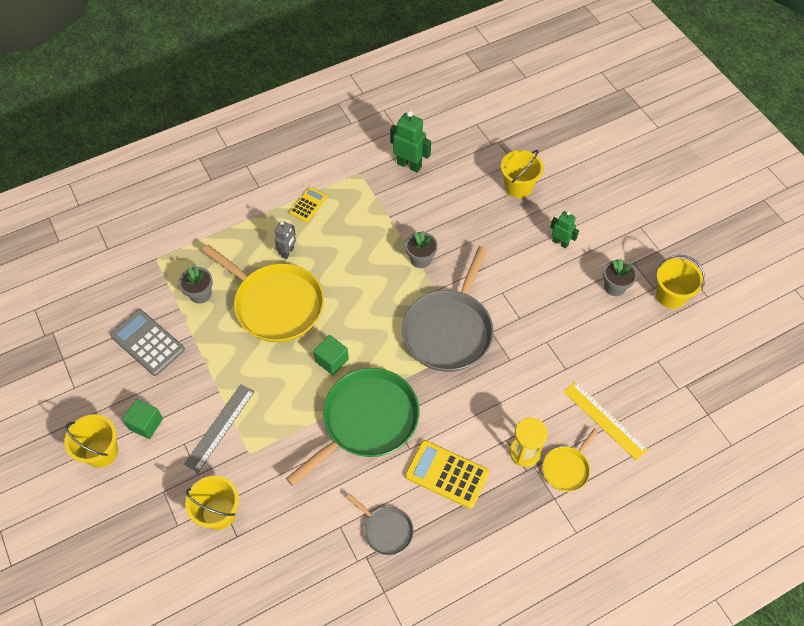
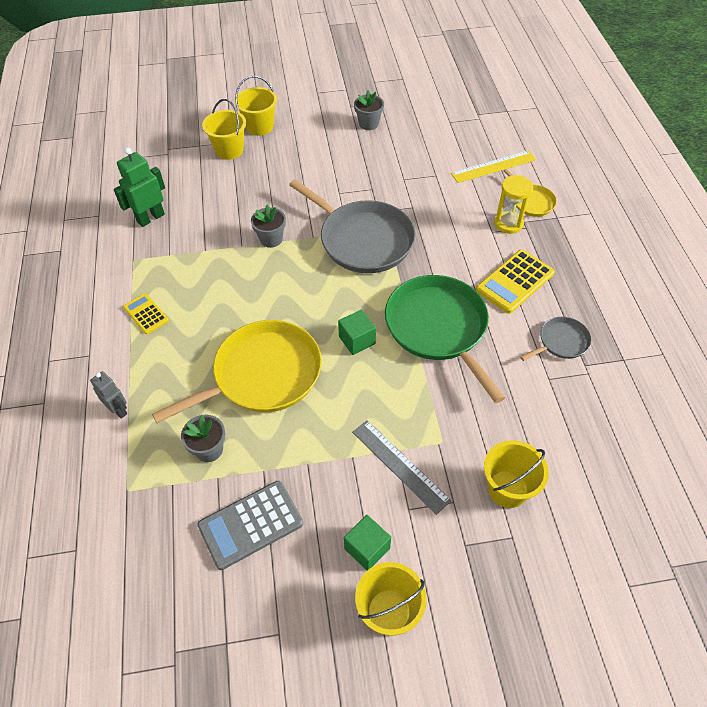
camera: 70 degrees left, 5 degrees down
(288, 252) = (199, 347): grey robot -> grey robot (118, 410)
(560, 242) = (306, 142): green robot -> none
(670, 295) = (392, 96): yellow bucket -> yellow bucket (259, 127)

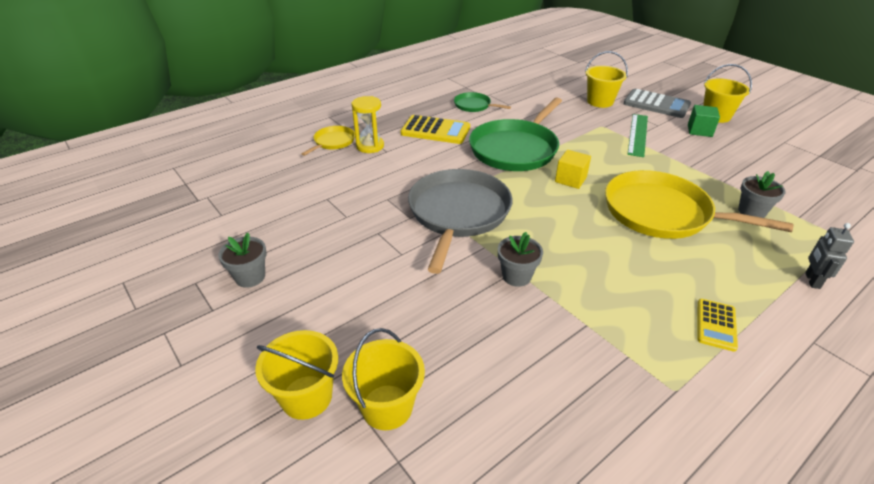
camera: 120 degrees left, 15 degrees down
(150, 218) = (597, 421): green robot -> none
(250, 524) = (758, 172): grey calculator -> grey calculator (656, 104)
(357, 340) = (570, 179): green cube -> yellow cube
(400, 465) = (637, 134): grey ruler -> green ruler
(493, 166) = (292, 170): yellow ruler -> none
(561, 342) = (474, 105): grey pan -> green pan

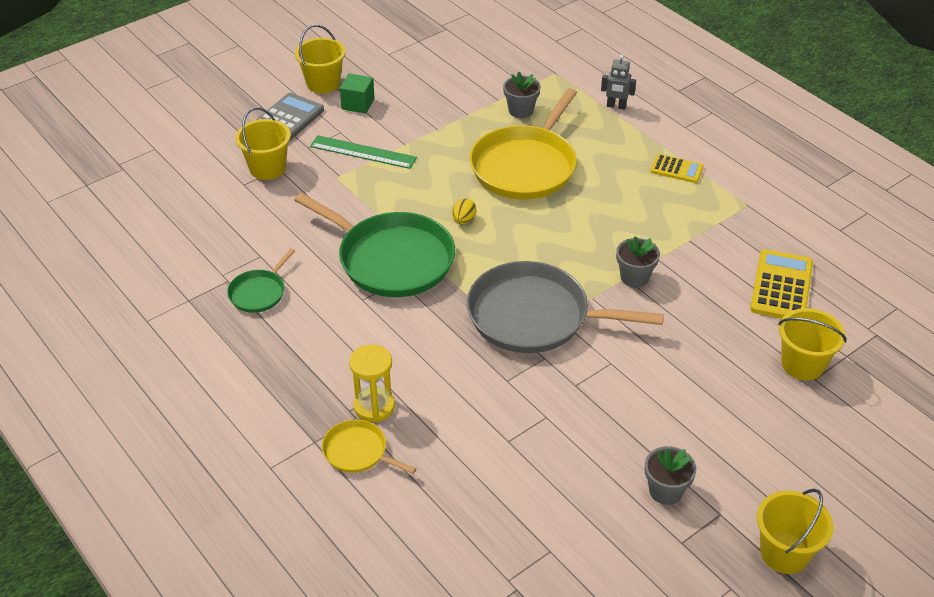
camera: 90 degrees left, 5 degrees up
(306, 397) = (806, 417): yellow bucket -> yellow bucket (784, 553)
(435, 130) = (333, 335): yellow calculator -> yellow calculator (781, 286)
(570, 179) = (463, 220): yellow cube -> yellow egg

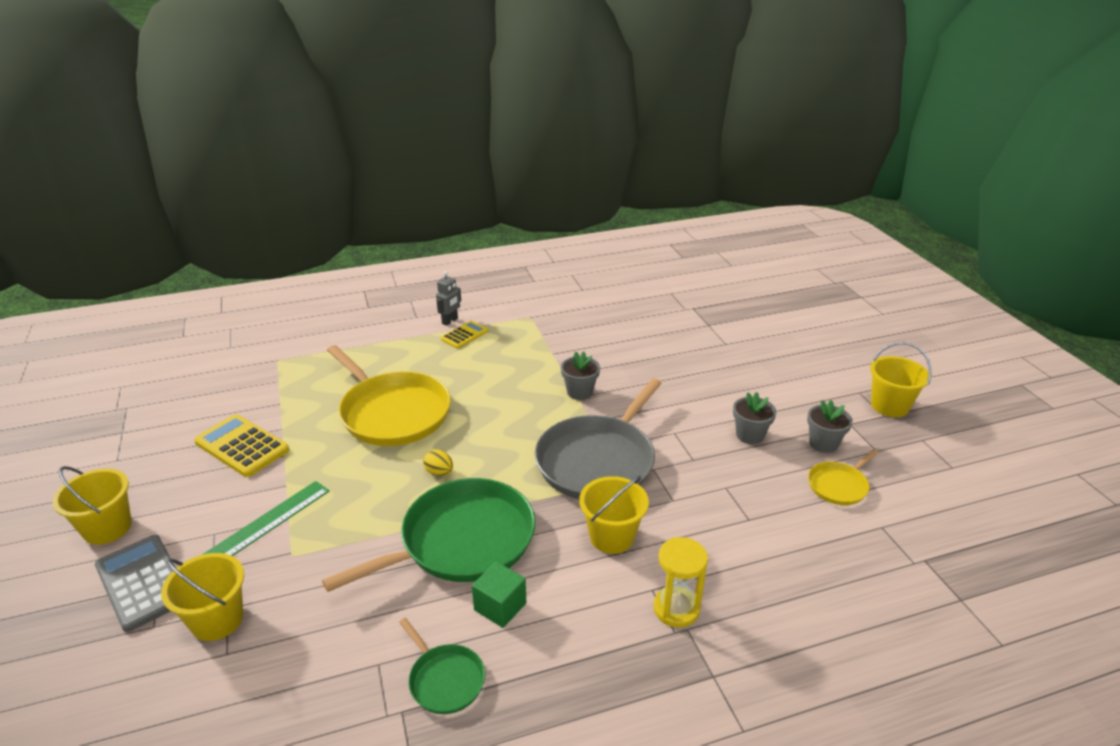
camera: 70 degrees left, 10 degrees down
(358, 104) = (179, 506): green cube -> green cube (500, 606)
(358, 452) = (737, 638): yellow pan -> yellow pan (839, 485)
(520, 110) = (310, 394): grey flower pot -> grey flower pot (750, 435)
(616, 106) = (358, 341): grey robot -> grey robot (450, 321)
(781, 286) = (627, 329): yellow calculator -> yellow calculator (242, 446)
(802, 364) = (710, 344): yellow bucket -> yellow bucket (612, 537)

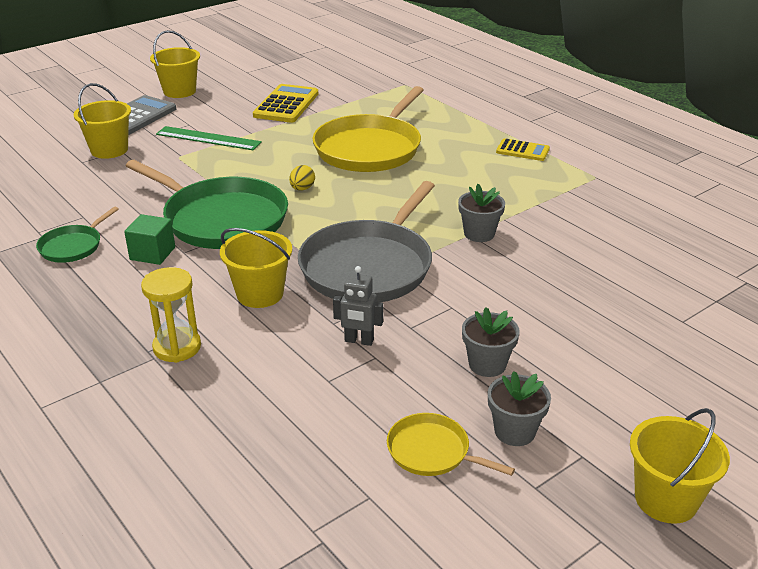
camera: 70 degrees right, 0 degrees up
(450, 321) = (540, 138): grey robot -> grey robot (359, 341)
(598, 461) = (369, 266): grey pan -> grey pan turned 75 degrees counterclockwise

